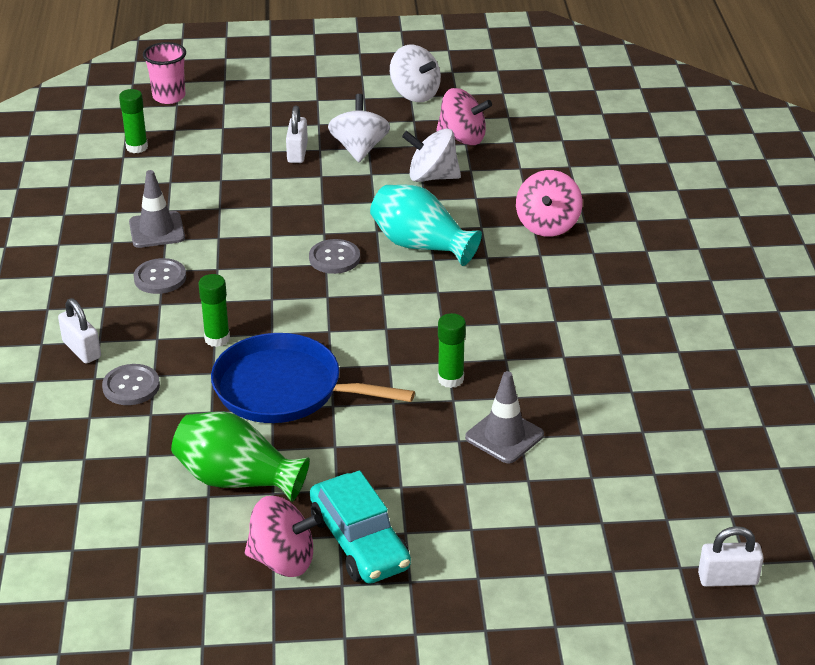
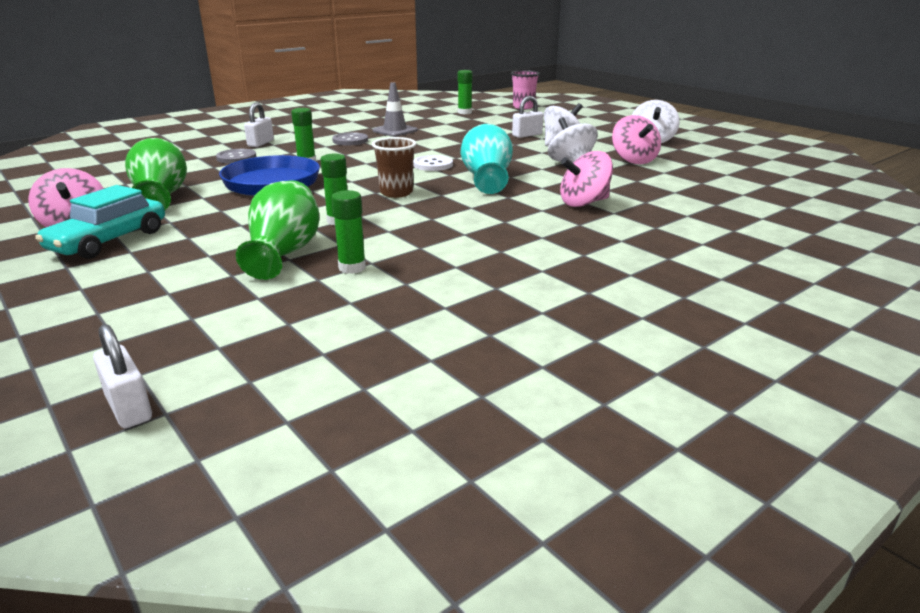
camera: 55 degrees right, 10 degrees down
(334, 258) = (433, 165): grey button -> white button
(403, 316) = (396, 193): none -> brown cup
(504, 436) = (284, 253): grey traffic cone -> green vase
(575, 408) = (352, 268): none -> green glue stick

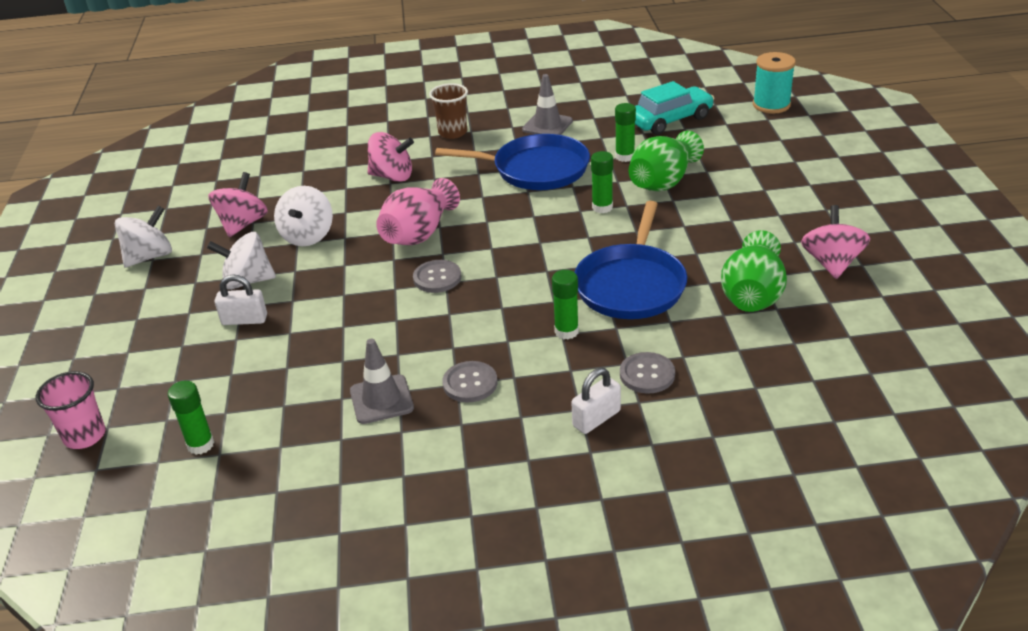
camera: 145 degrees left, 10 degrees up
(109, 241) = (798, 232): turquoise car -> turquoise car (670, 120)
(129, 407) = (771, 105): white padlock -> turquoise spool
(396, 193) = (523, 235): brown cup -> brown cup (452, 132)
(433, 165) = (437, 278): white button -> grey button
(447, 235) = (536, 169): none -> blue pan
(486, 179) = (419, 234): turquoise vase -> pink vase
(497, 281) = (547, 125): none -> grey traffic cone

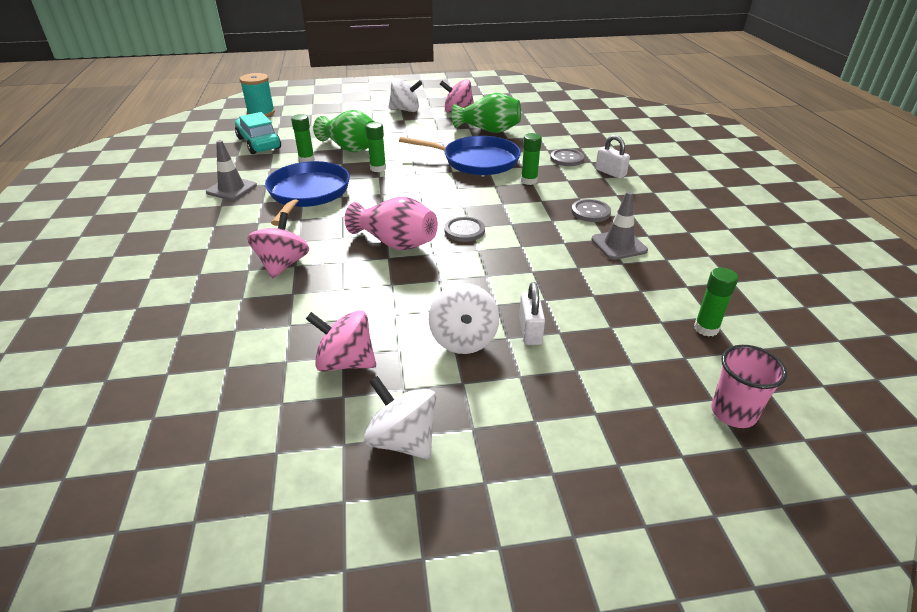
camera: 95 degrees left, 0 degrees up
(308, 236) = (383, 308): white spinning top -> white spinning top (405, 110)
(452, 132) = (210, 235): brown cup -> none

